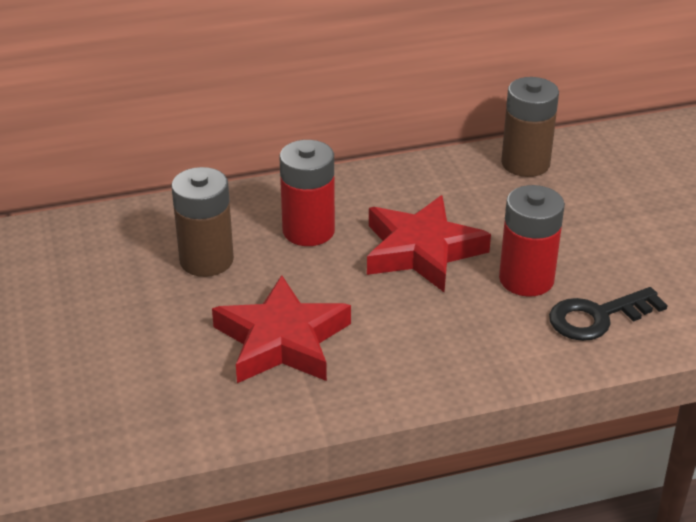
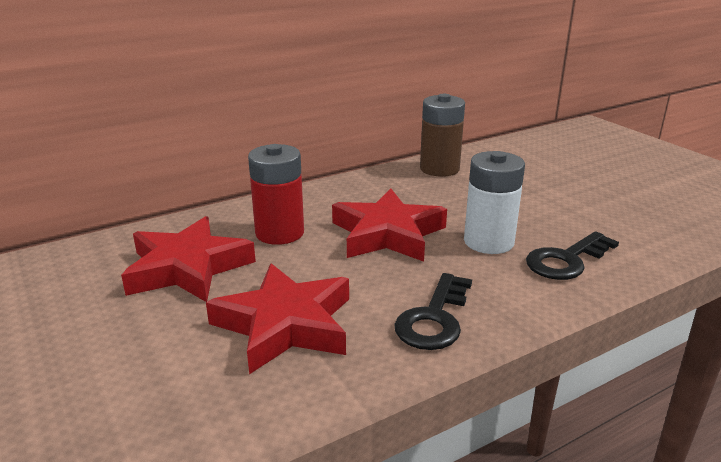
camera: 15 degrees left, 10 degrees down
(206, 260) = (187, 268): brown battery -> red star
(424, 359) = (434, 318): none -> black key
(526, 279) = (488, 242): red battery -> white battery

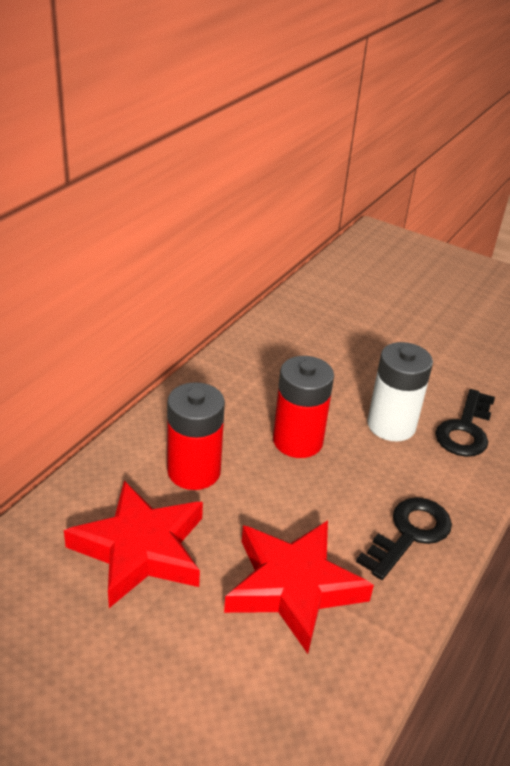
camera: 30 degrees left, 10 degrees up
(387, 234) = (297, 441): red star -> red battery
(434, 318) = (409, 534): black key -> black key turned 135 degrees counterclockwise
(439, 169) = (281, 333): brown battery -> none

